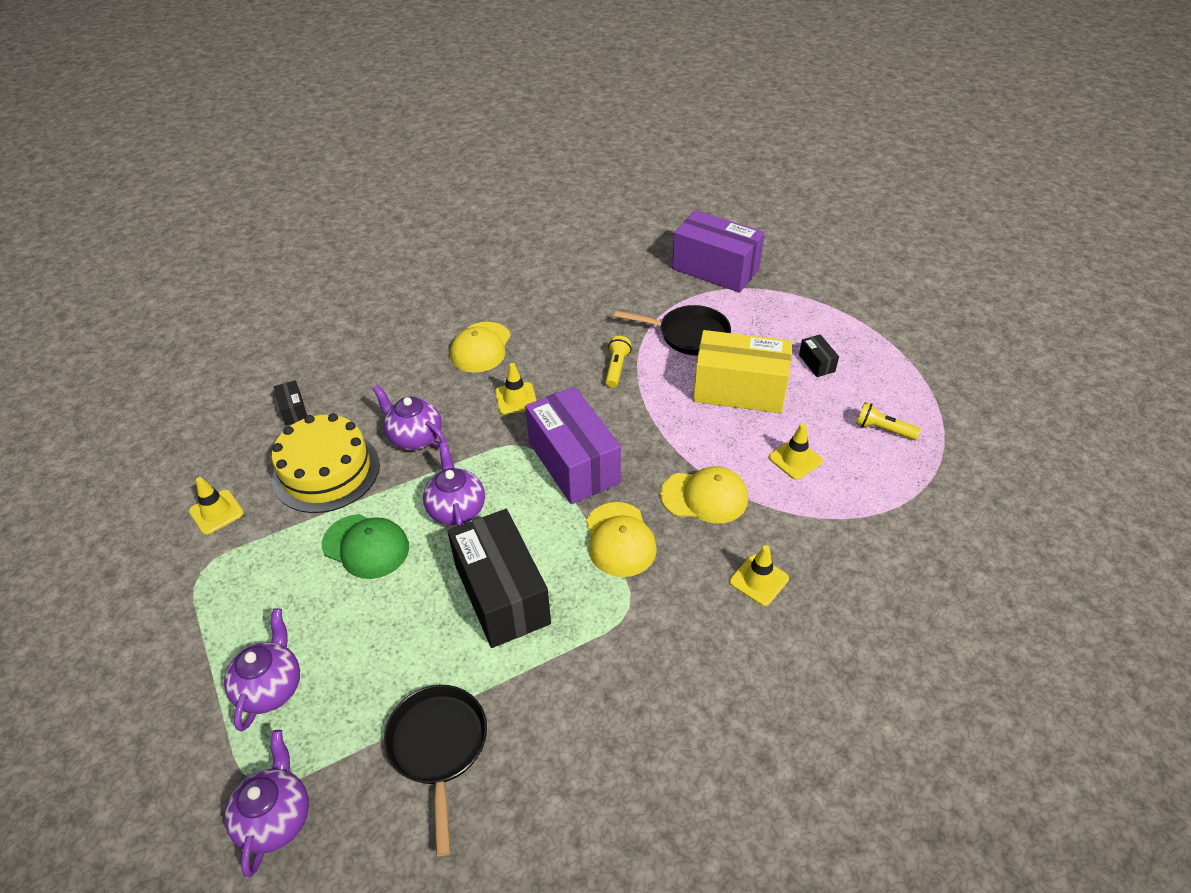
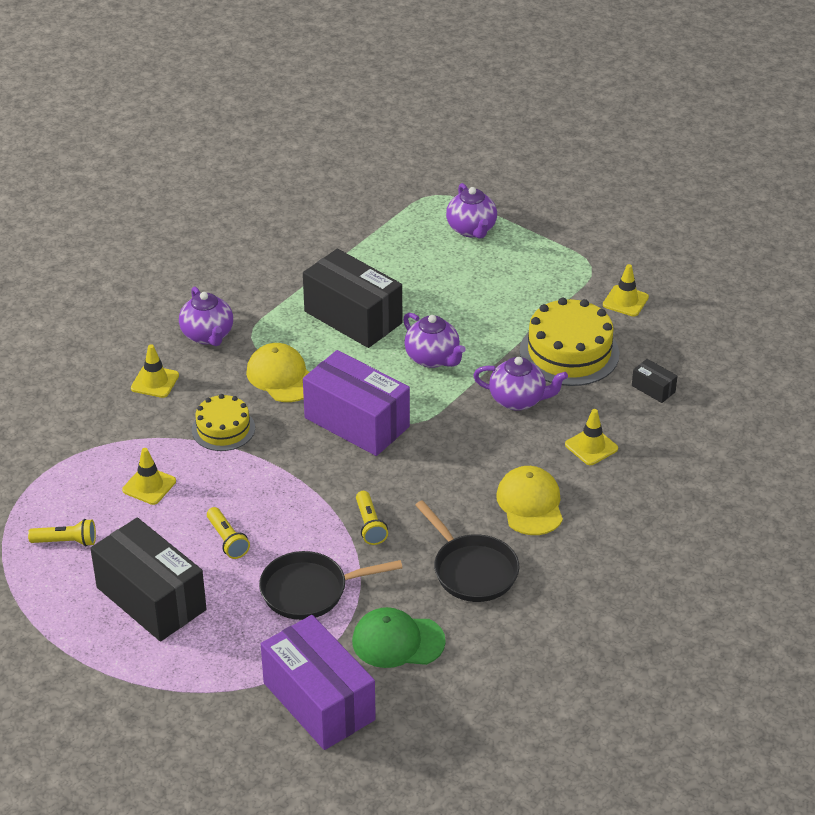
camera: 155 degrees right, 5 degrees down
(276, 818) = (410, 186): purple teapot -> purple teapot (208, 335)
(366, 546) = (483, 315): green cap -> green cap (398, 641)
(438, 747) = (337, 236): black pan -> black pan (472, 570)
(516, 398) = (452, 462): yellow traffic cone -> yellow traffic cone (591, 447)
(704, 497) = (223, 429): yellow cap -> yellow cake
(715, 269) = (319, 701): purple box -> purple box turned 45 degrees clockwise
(739, 390) = (227, 540): yellow box -> yellow flashlight
(816, 363) = (151, 598): black box -> black box, size x2.37

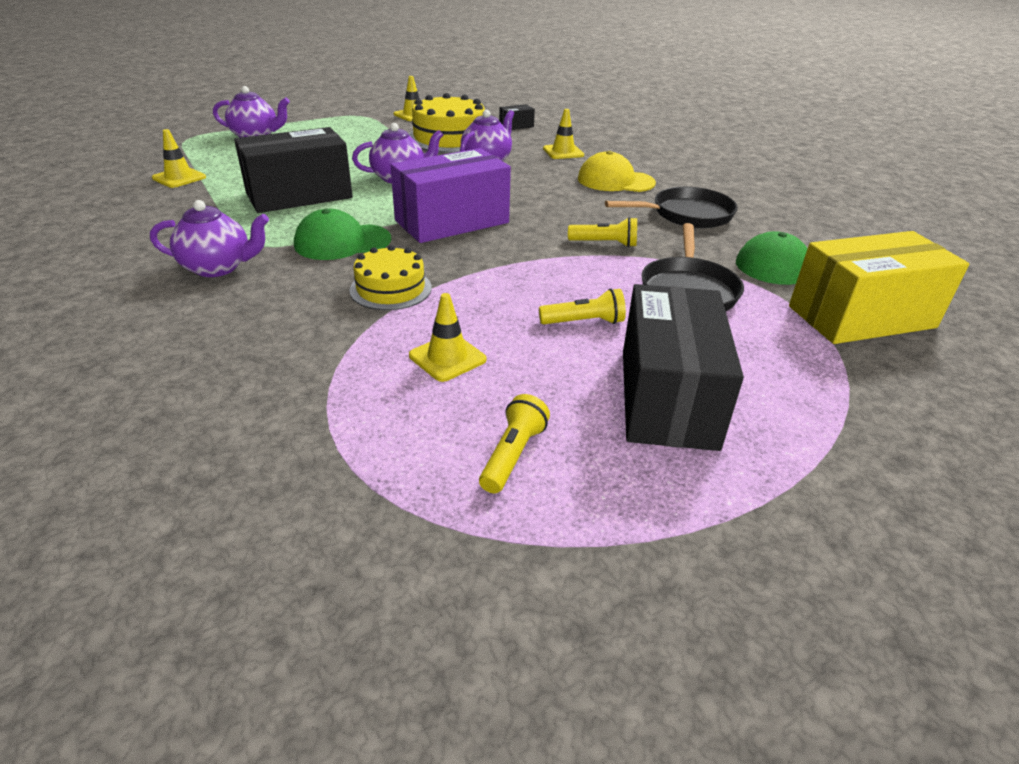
camera: 70 degrees left, 5 degrees down
(151, 598) = (667, 397): black box -> black box turned 60 degrees counterclockwise
(155, 382) = (254, 316): yellow traffic cone -> yellow traffic cone (179, 178)
(281, 377) = (342, 242): yellow cap -> green cap
(319, 701) = (861, 317): purple box -> yellow box

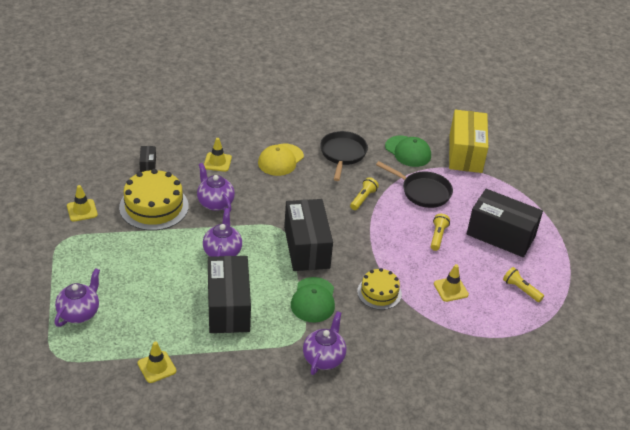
camera: 70 degrees left, 5 degrees up
(452, 222) = (306, 247): purple box -> black box

